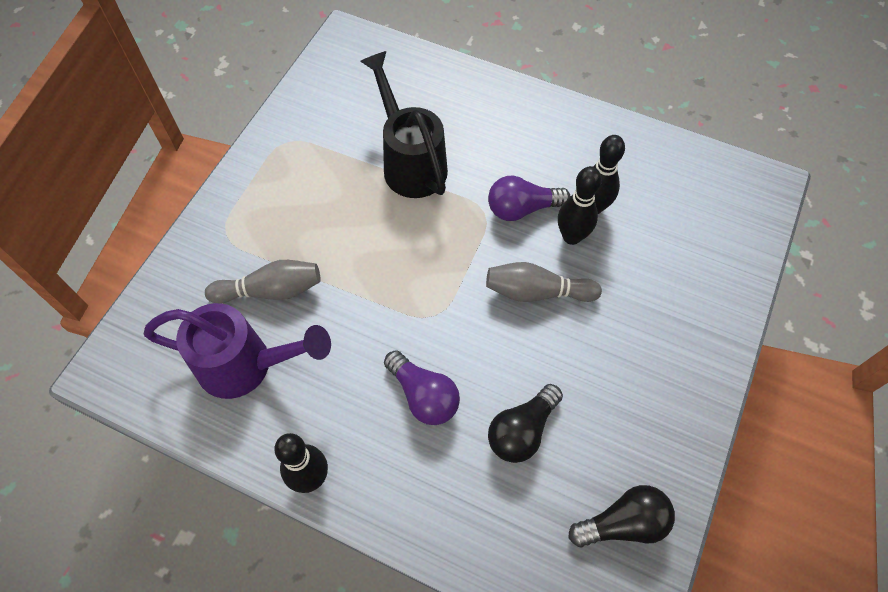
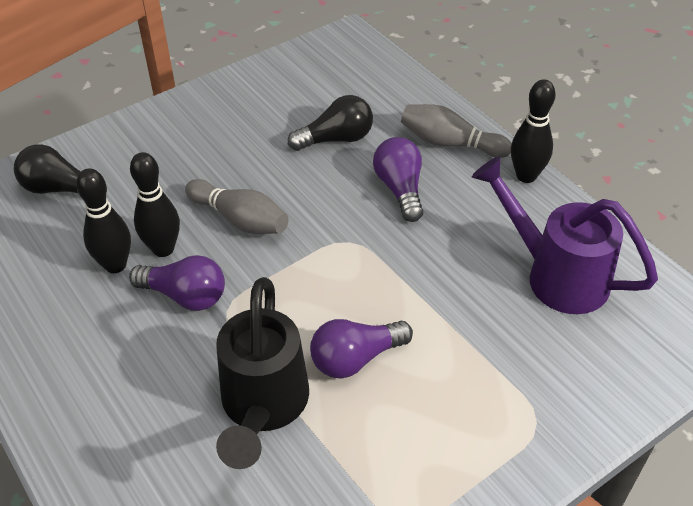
camera: 150 degrees left, 15 degrees down
(271, 290) = (504, 333): grey bowling pin -> grey bowling pin (450, 143)
(370, 220) = (356, 359): none -> purple light bulb
(623, 523) = (308, 72): black light bulb -> black light bulb (59, 189)

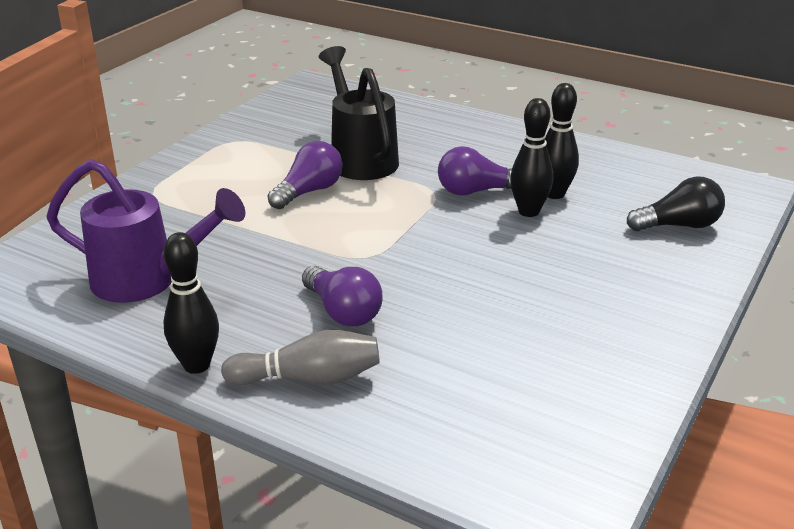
camera: 155 degrees right, 15 degrees down
(240, 219) = (485, 246): grey bowling pin -> none
(336, 139) = (454, 343): black light bulb -> none

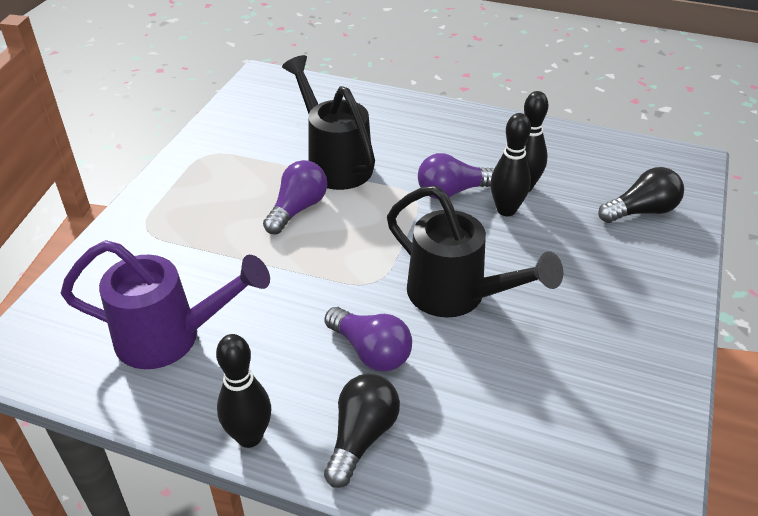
camera: 10 degrees left, 10 degrees up
(308, 378) = (361, 437): grey bowling pin -> black light bulb
(450, 277) = (457, 296): none -> black watering can

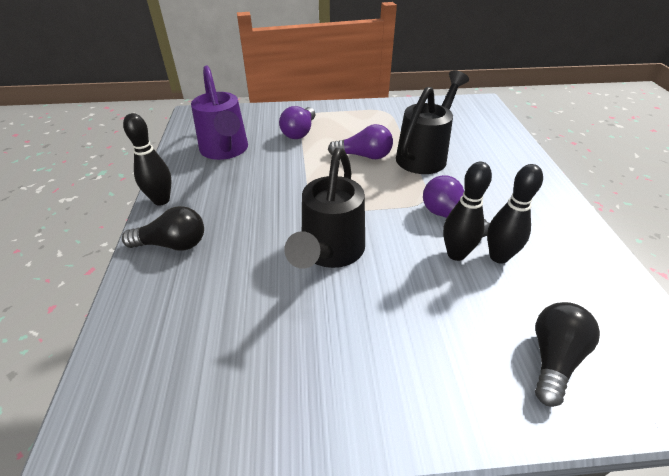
camera: 65 degrees right, 0 degrees up
(370, 351) = (250, 226): purple light bulb -> purple light bulb (299, 132)
(641, 211) = (553, 358): black light bulb -> black light bulb turned 105 degrees counterclockwise

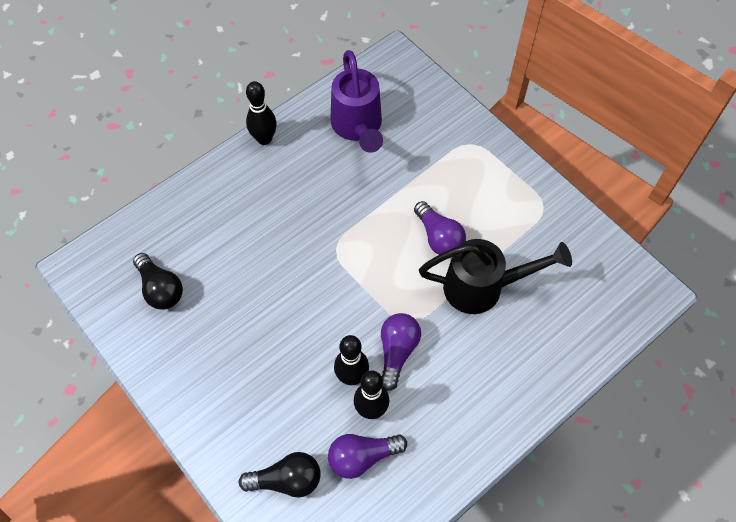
camera: 55 degrees right, 20 degrees up
(173, 244) = (228, 186): black light bulb -> black light bulb (160, 289)
(225, 151) = (358, 128): purple watering can -> purple watering can turned 45 degrees counterclockwise
(299, 132) = (435, 160): purple light bulb -> purple light bulb (362, 457)
(329, 253) = (290, 289): black watering can -> none

